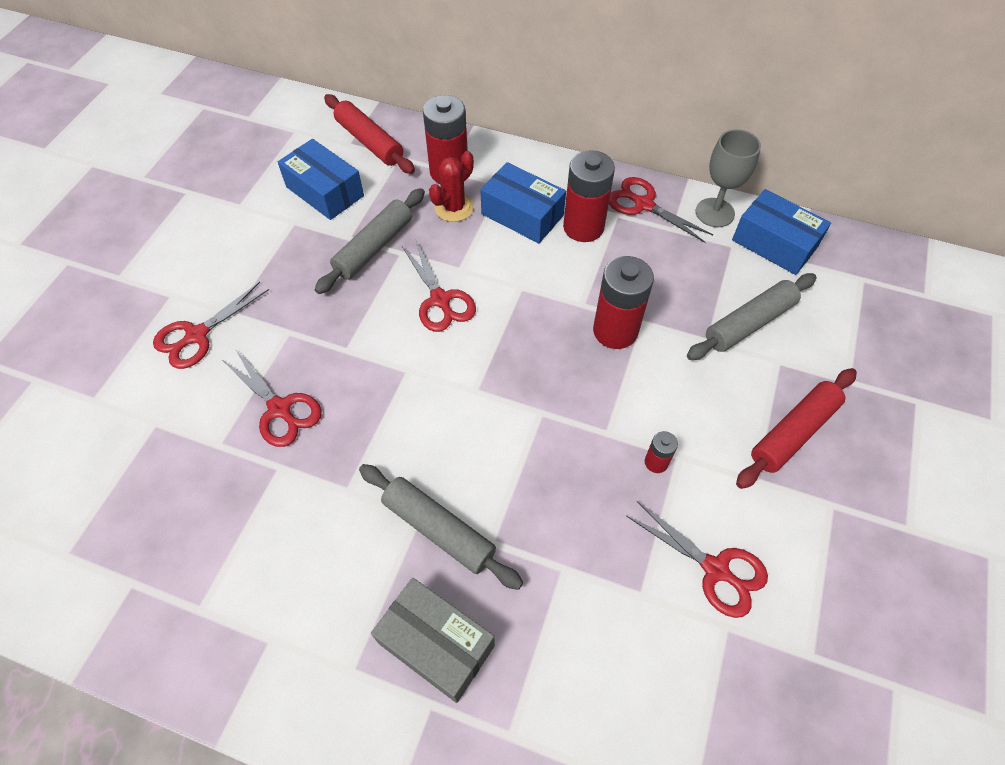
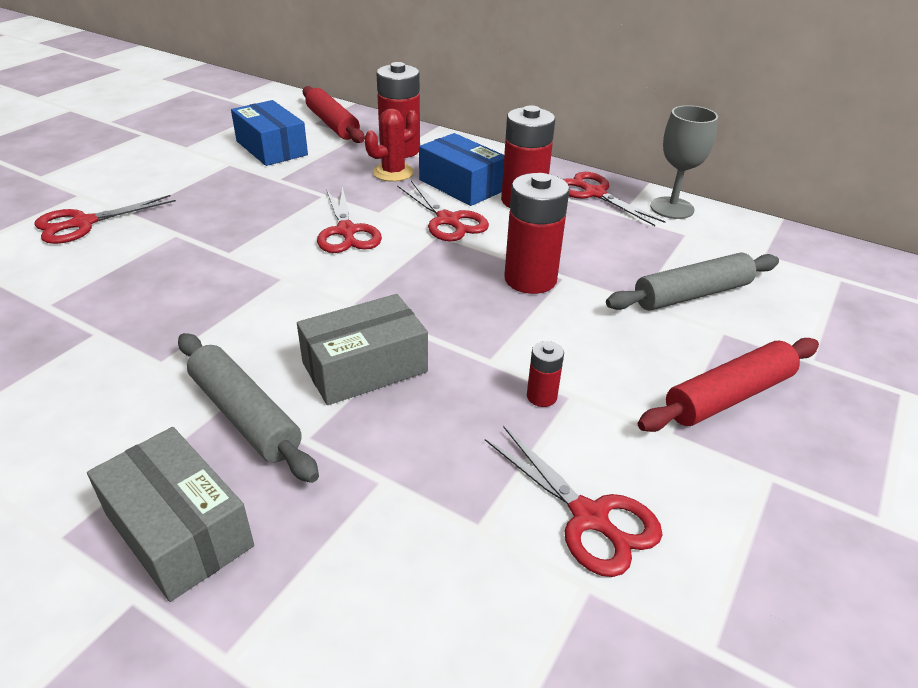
camera: 10 degrees right, 20 degrees down
(280, 409) = (129, 287): red scissors -> red scissors (448, 220)
(374, 247) = (298, 188): grey rolling pin -> none
(512, 460) = (365, 367): none -> grey box
(774, 243) = (735, 238): blue box -> none

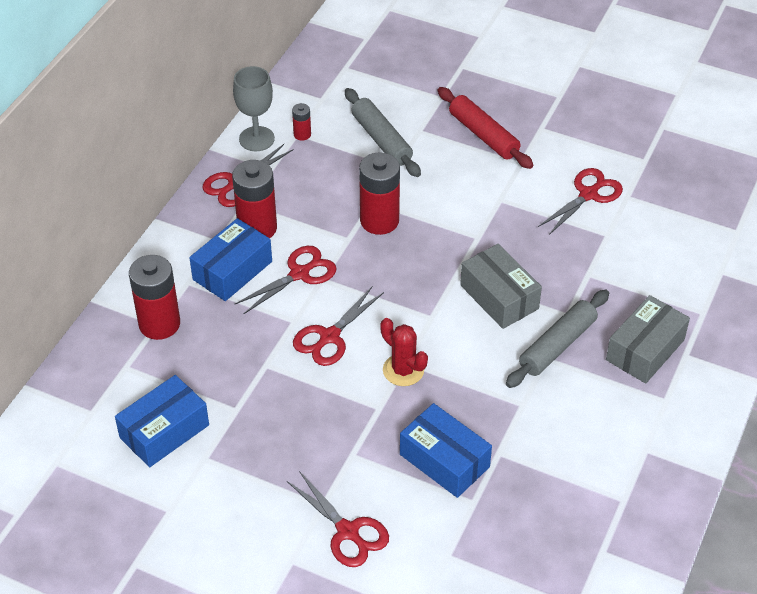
camera: 95 degrees left, 10 degrees up
(120, 290) = (444, 460): none -> blue box
(332, 124) = (94, 392): red rolling pin -> none
(346, 231) = (329, 337): red scissors -> red scissors turned 150 degrees clockwise
(393, 172) = (212, 322): red cactus -> red cactus (403, 370)
(541, 396) = (504, 213): red battery -> red battery (302, 134)

